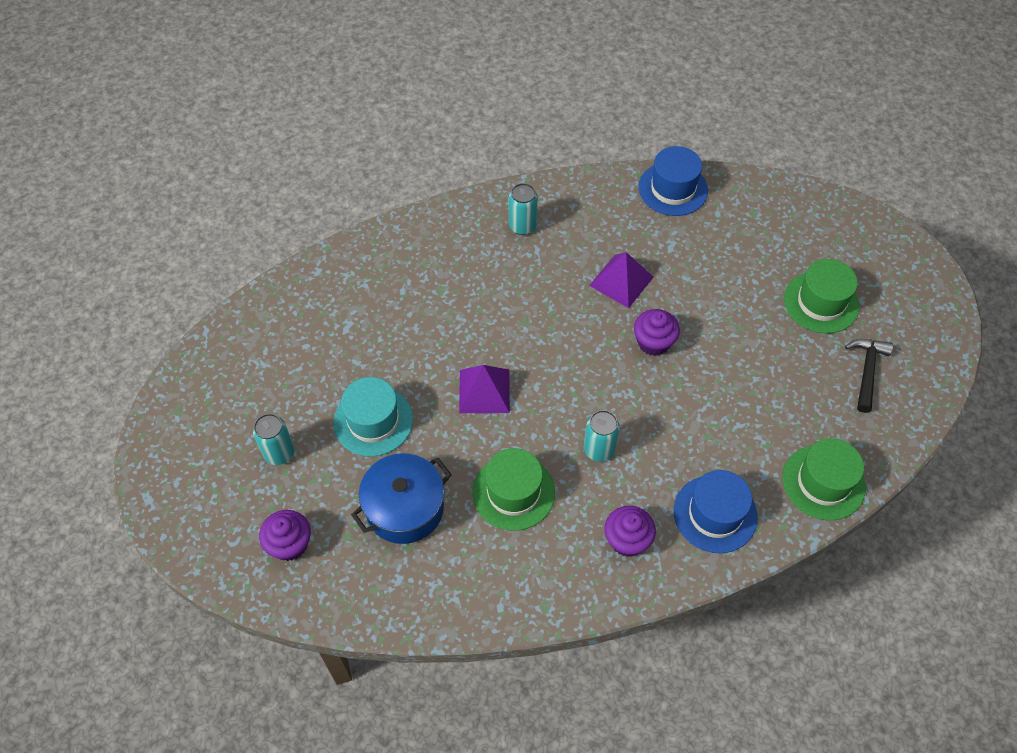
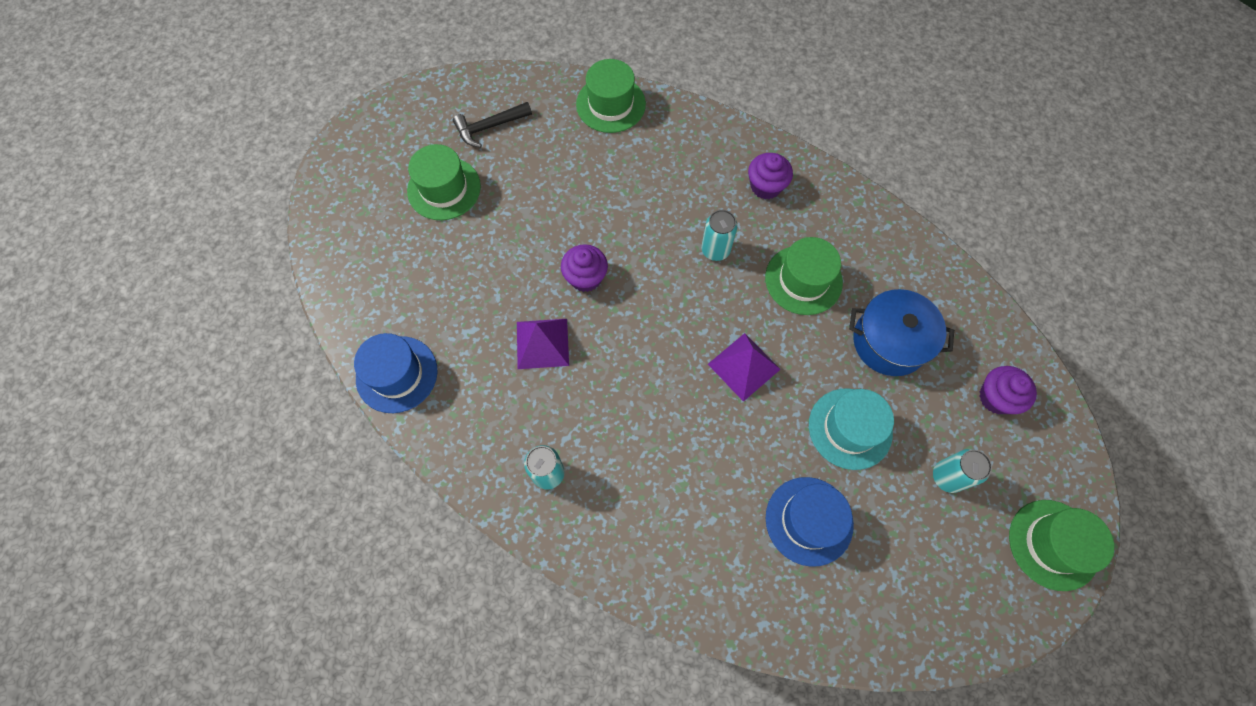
camera: 130 degrees left, 10 degrees up
(171, 477) = (1053, 544): none -> green hat
(715, 514) = (695, 149): blue hat -> blue hat (809, 521)

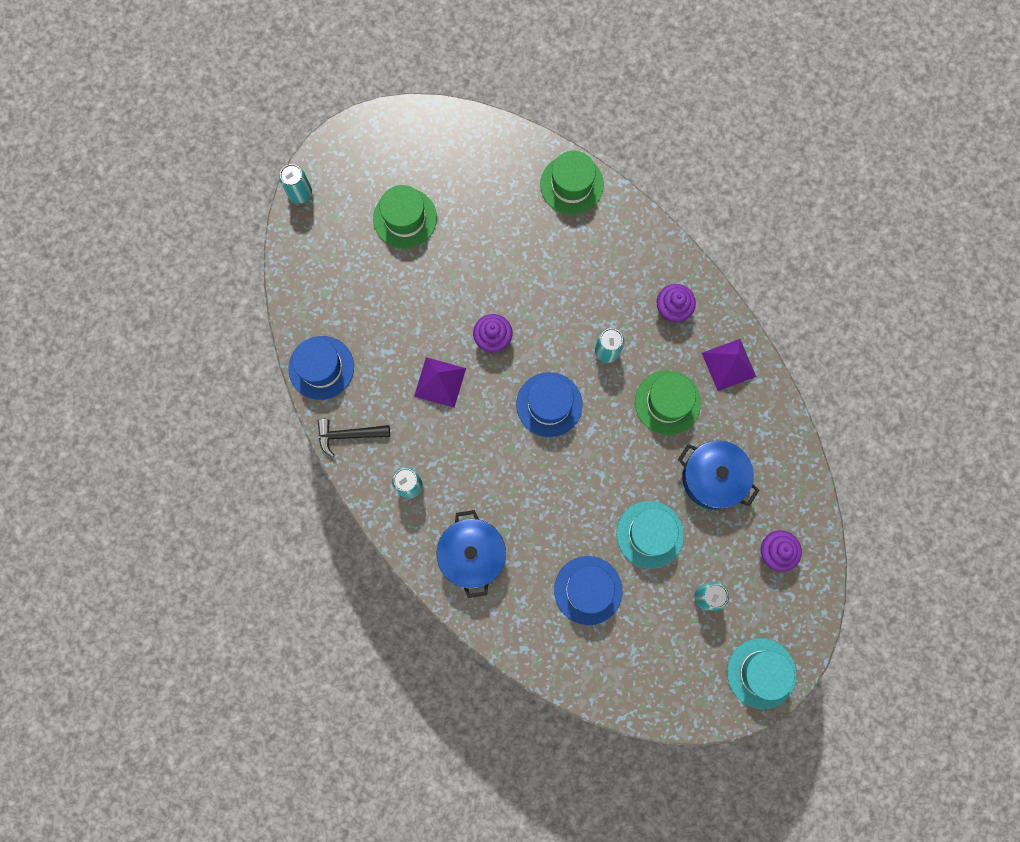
camera: 20 degrees right, 10 degrees up
(318, 199) = (300, 193): none -> turquoise can
(489, 127) = (460, 172): black hammer -> black hammer (348, 435)
(654, 530) = (472, 555): none -> blue pot
(675, 325) = (549, 404): none -> blue hat
(744, 366) = (589, 457): purple pyramid -> purple pyramid (728, 364)
(1053, 544) = (761, 673): green hat -> turquoise hat

